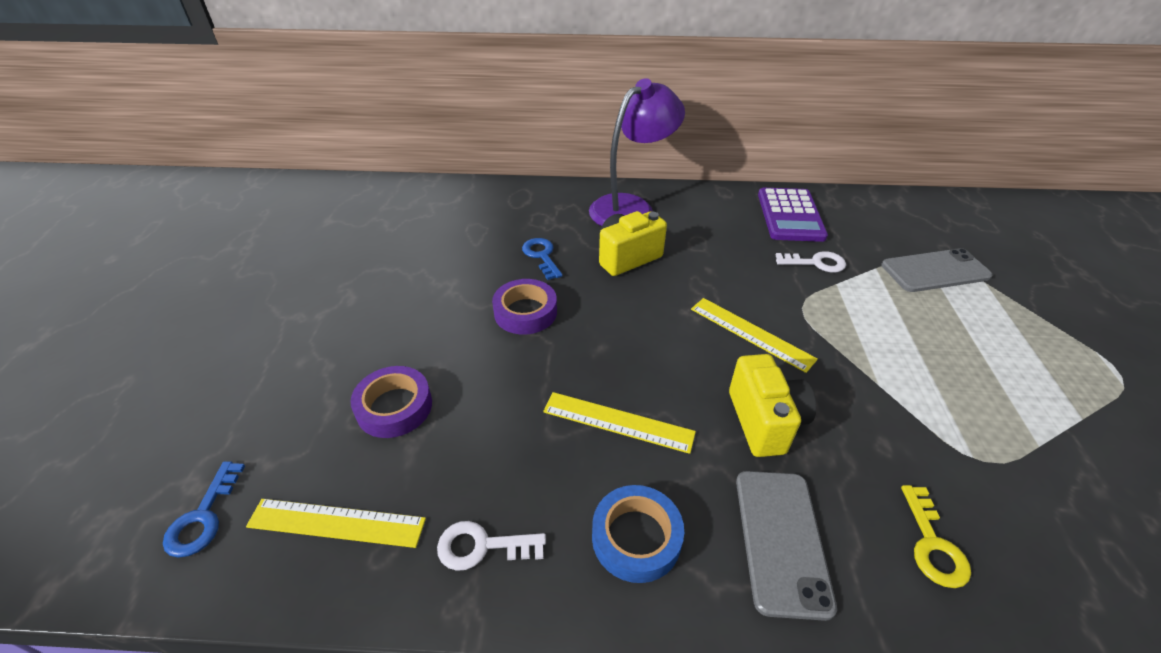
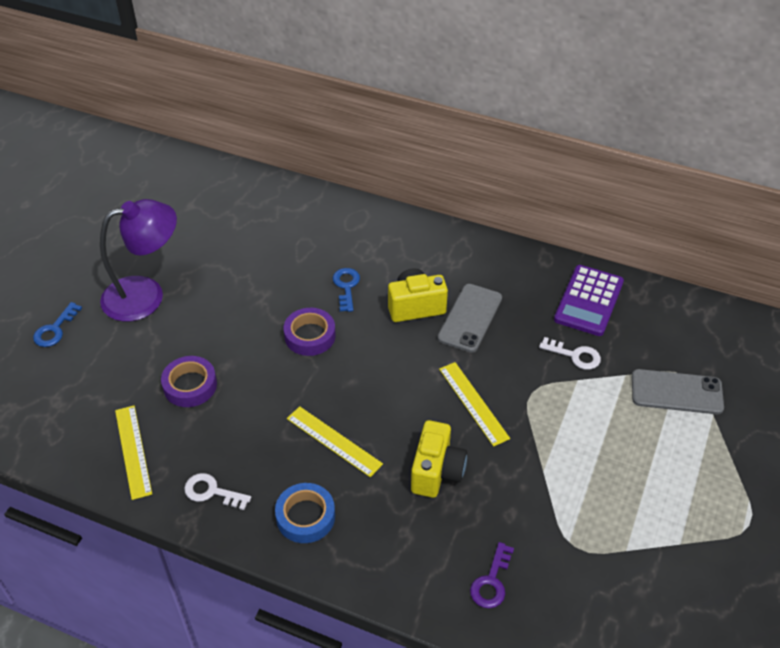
camera: 20 degrees right, 5 degrees up
(203, 516) = (59, 423): blue key -> blue key (55, 329)
(336, 523) = (133, 451): yellow ruler -> yellow ruler turned 45 degrees clockwise
(631, 207) = (448, 255): purple lamp -> purple lamp (146, 295)
(781, 540) = (395, 547): grey phone -> grey phone (470, 318)
(932, 544) = (491, 581): yellow key -> purple key

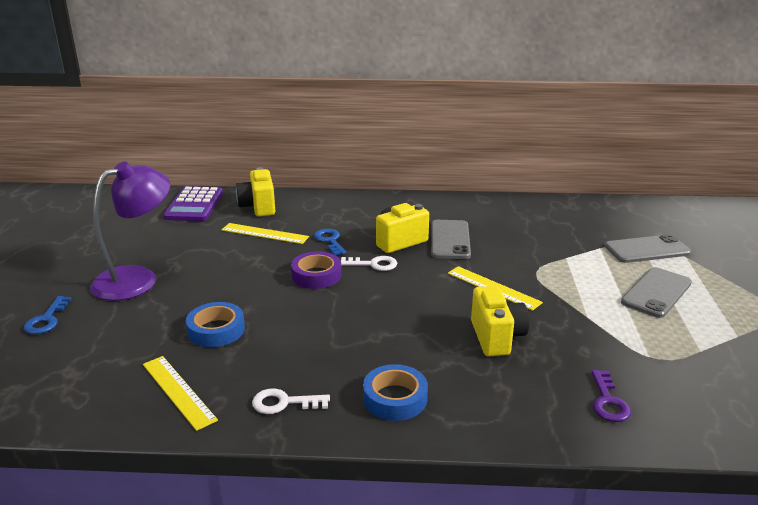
camera: 20 degrees left, 20 degrees down
(190, 385) = (216, 330): purple tape -> blue tape
(298, 212) = (258, 207): none -> yellow camera
(334, 441) = (386, 338): yellow ruler -> yellow ruler (265, 233)
(575, 355) = (551, 245): white key -> white key (373, 264)
(588, 301) = (535, 214): purple calculator -> purple calculator (194, 205)
(639, 459) = (656, 293): none -> grey phone

